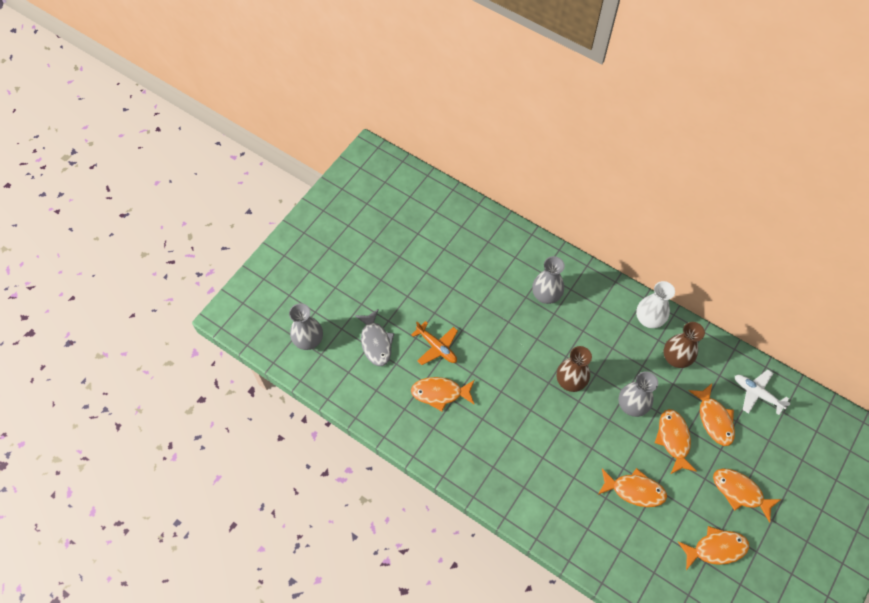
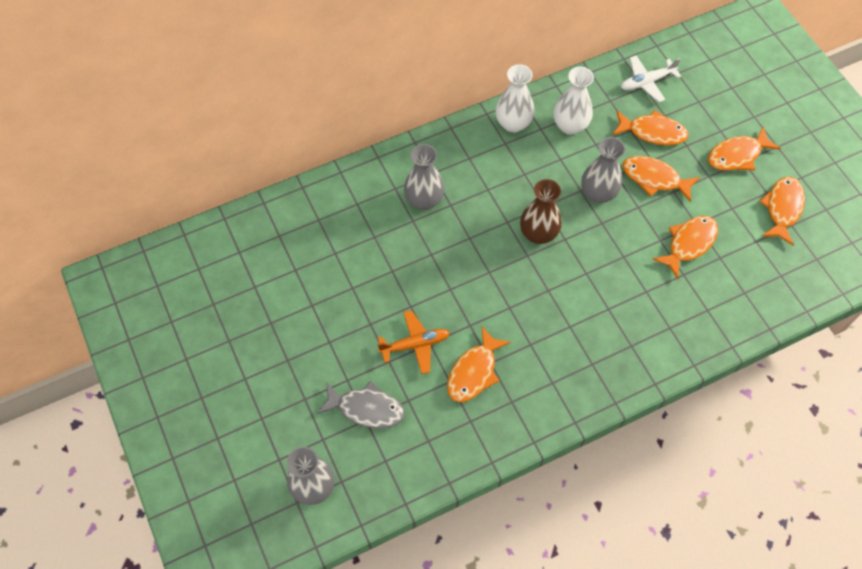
camera: 60 degrees left, 0 degrees up
(675, 358) = (570, 126): brown vase -> white vase

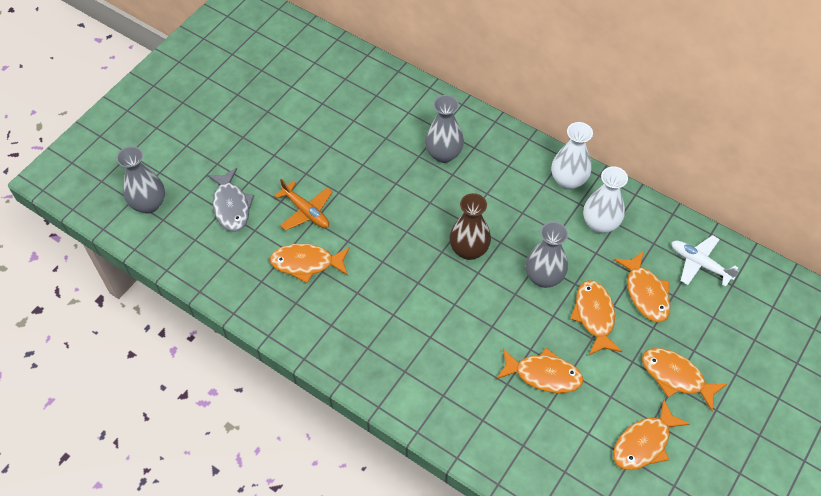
camera: 60 degrees right, 5 degrees down
(782, 208) = (644, 443): orange fish -> orange fish turned 150 degrees clockwise

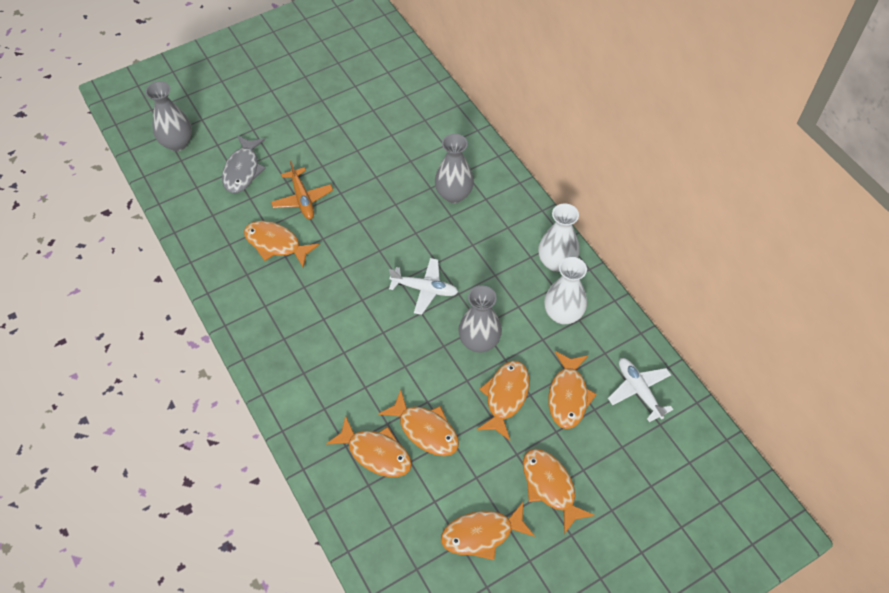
camera: 25 degrees right, 0 degrees up
(469, 250) = (425, 289): brown vase -> white plane
(513, 414) = (376, 453): none -> orange fish

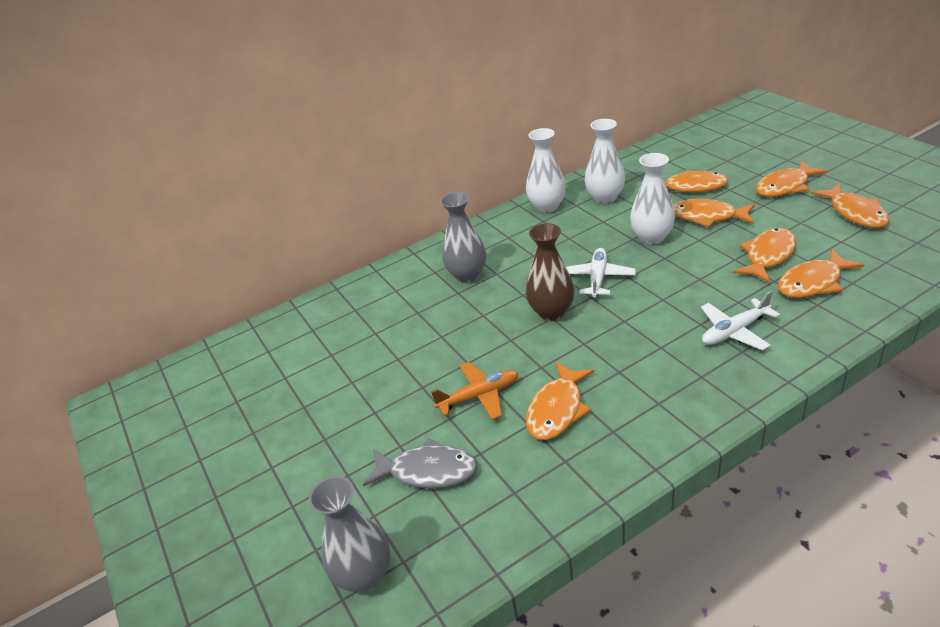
camera: 85 degrees left, 20 degrees down
(376, 453) = (813, 282): orange fish -> orange fish turned 150 degrees counterclockwise
(386, 250) = (551, 312): none -> brown vase
(479, 342) = (651, 237): grey vase -> white vase
(639, 390) = (670, 158): white plane -> white plane (734, 331)

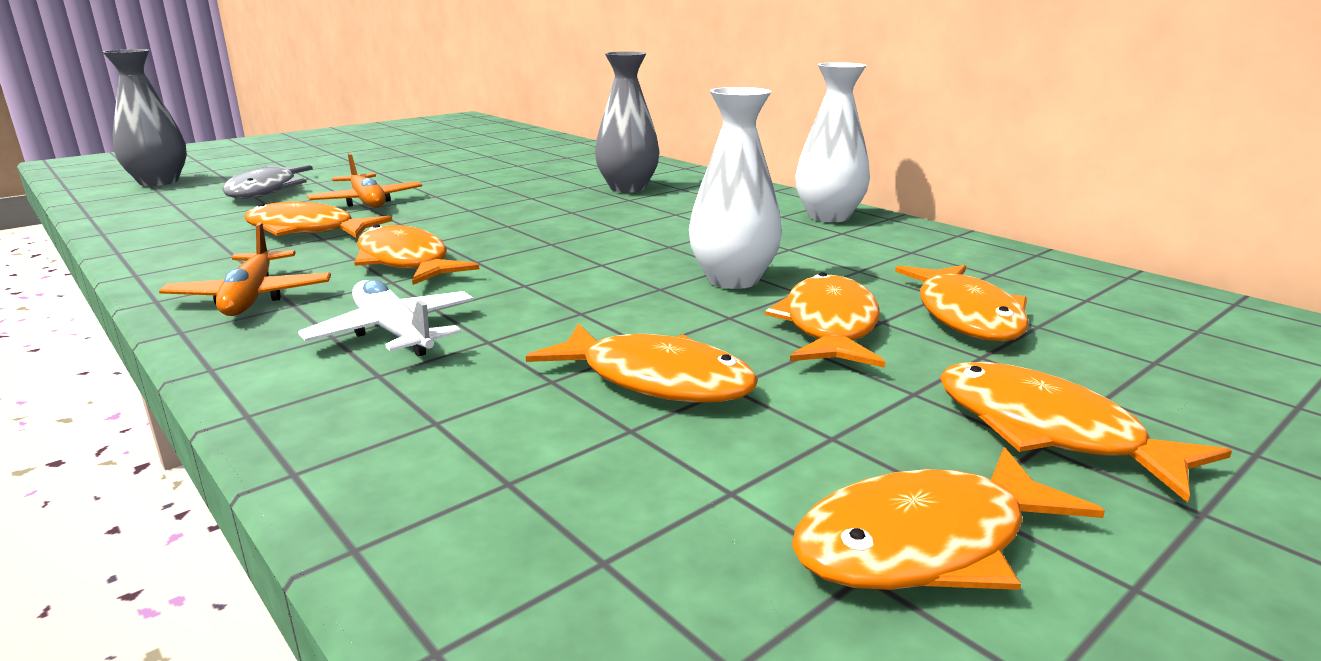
camera: 75 degrees right, 15 degrees down
(551, 312) = (521, 224): brown vase -> none
(598, 278) = (602, 246): white plane -> none
(605, 198) = (877, 249): white vase -> none
(693, 396) = (251, 297): none -> orange plane
(813, 282) = (527, 424): orange fish -> orange fish (406, 262)

